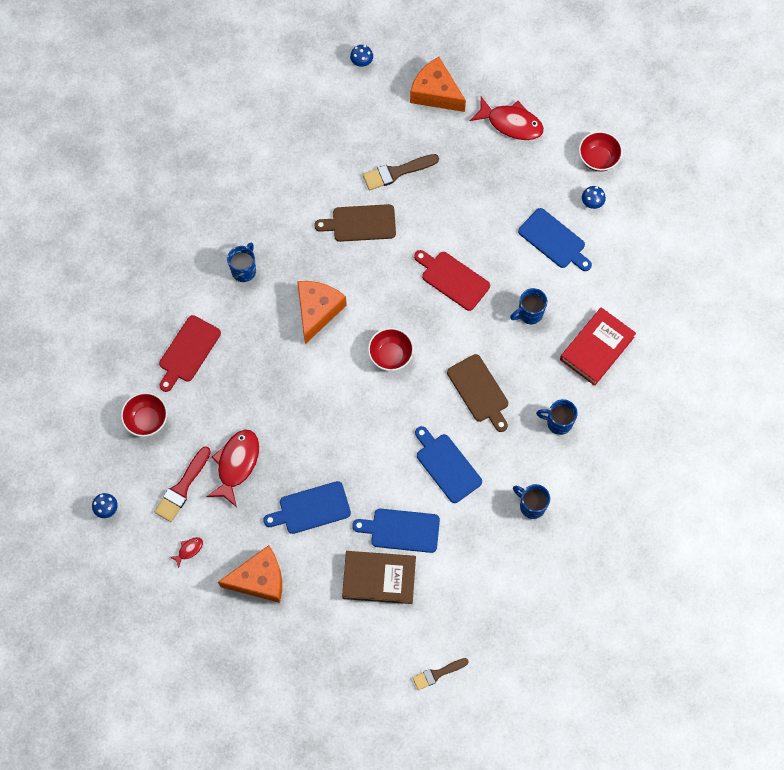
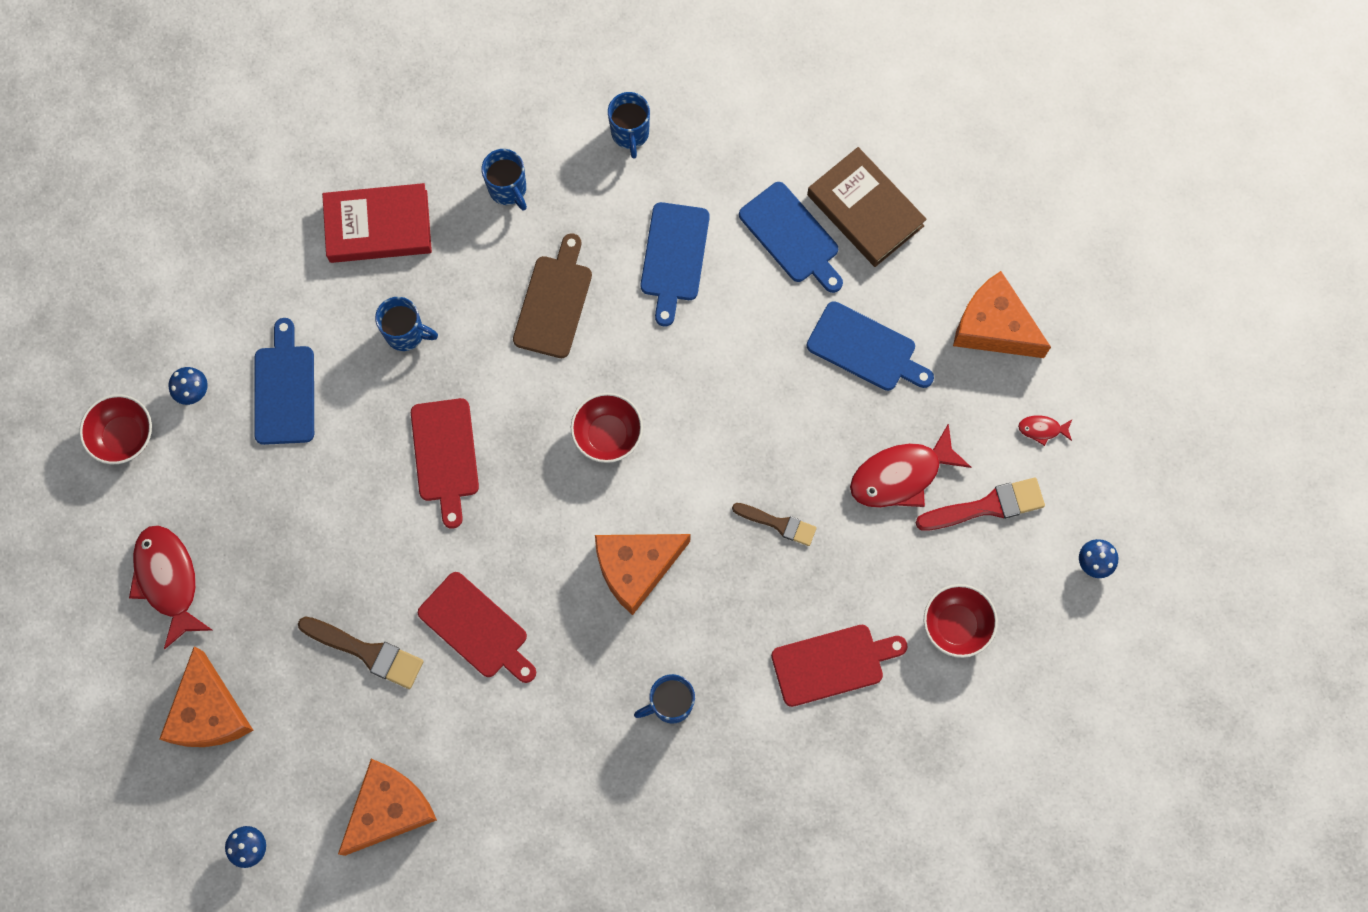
camera: 135 degrees left, 5 degrees up
(321, 125) = (389, 809): none -> orange cheese
(360, 223) = (477, 628): brown cutting board -> red cutting board
(437, 674) = (899, 66): brown brush -> brown brush (778, 524)

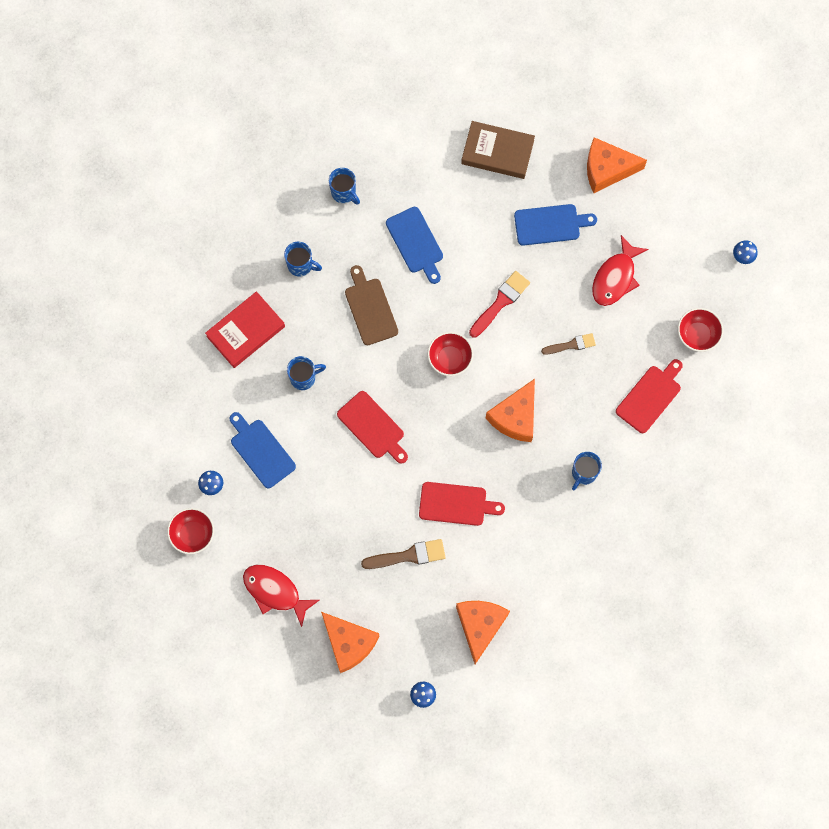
camera: 35 degrees left, 0 degrees up
(792, 236) = (469, 191): blue cutting board -> none
(987, 506) = (669, 264): red brush -> red brush (500, 302)
(1042, 429) = (669, 206): red fish -> none

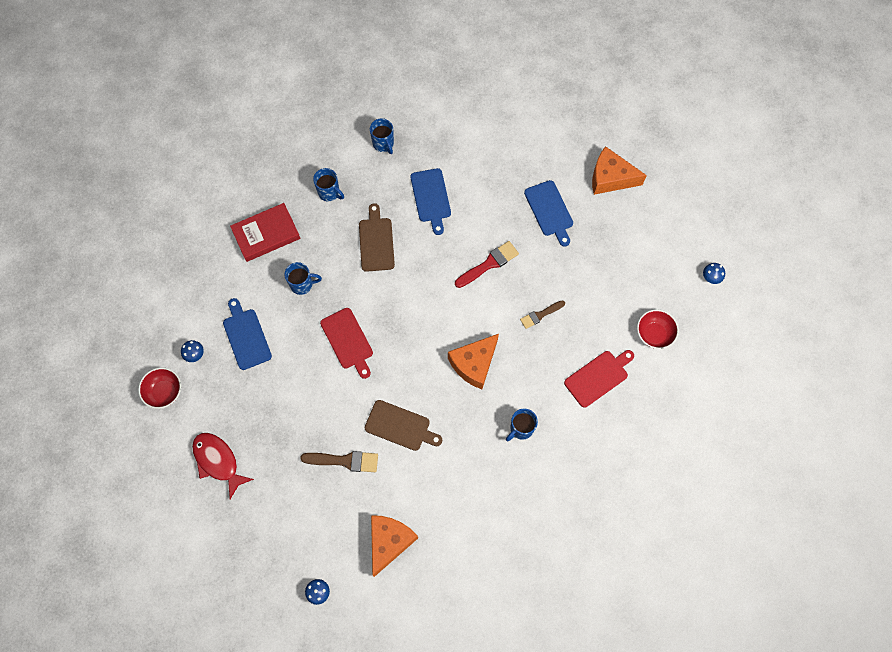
camera: 15 degrees right, 5 degrees down
(349, 643) = (268, 525): orange cheese -> none
(450, 359) = (431, 300): red bowl -> none
(456, 504) = (400, 426): red cutting board -> brown cutting board
(497, 152) = (521, 142): brown book -> none
(550, 224) = (549, 211): blue cutting board -> blue cutting board turned 60 degrees clockwise
(571, 345) = (540, 315): brown brush -> brown brush turned 150 degrees clockwise
(615, 277) = (594, 268): red fish -> none

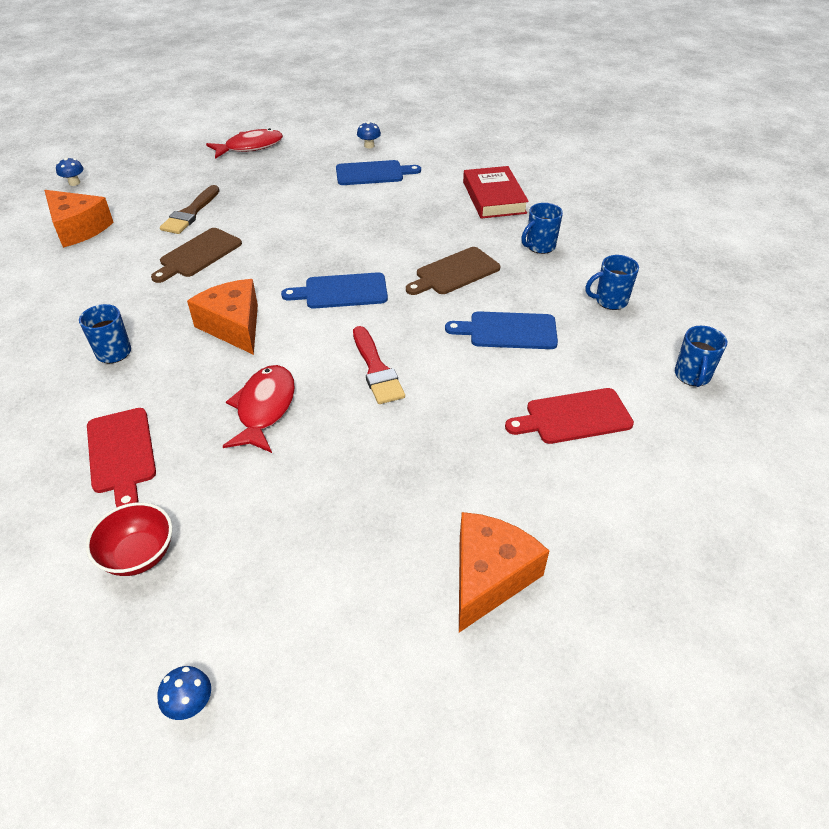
camera: 105 degrees right, 25 degrees down
(164, 392) = (339, 129): red bowl -> none
(302, 284) = (418, 213): blue mug -> blue mug (692, 376)
(348, 341) = (329, 233): red cutting board -> red cutting board (573, 417)
(376, 241) = (454, 272): brown cutting board -> brown cutting board turned 135 degrees clockwise
(540, 315) = (265, 408): brown brush -> red fish
(549, 211) = (444, 463): blue cutting board -> blue cutting board (341, 291)

